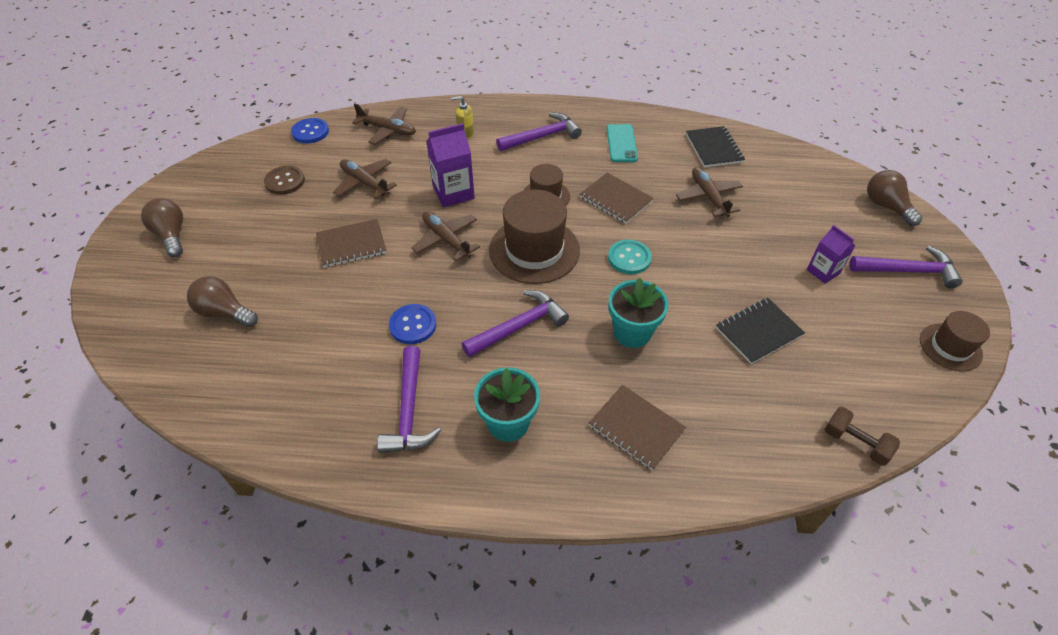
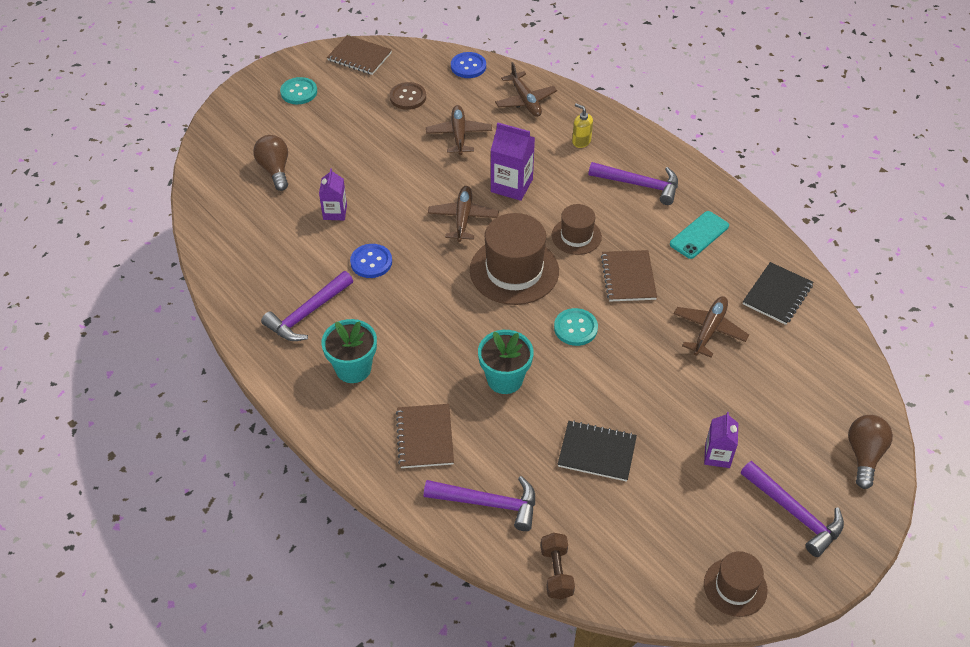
camera: 45 degrees right, 0 degrees up
(171, 235) = (299, 92): brown light bulb -> turquoise button
(329, 308) = (335, 212): none -> purple carton
(351, 244) = (397, 177): brown notebook -> brown notebook (359, 56)
(519, 326) = (436, 315): purple hammer -> purple hammer (489, 503)

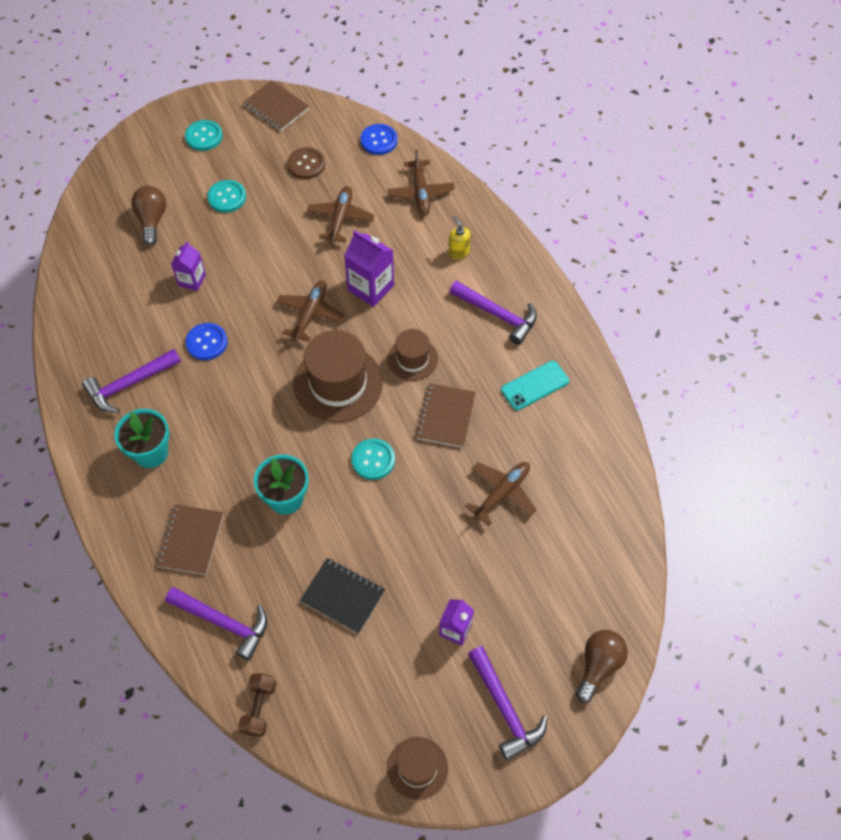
camera: 15 degrees right, 10 degrees up
(341, 137) = (227, 197): none -> turquoise button
(777, 295) = (586, 470): black notebook -> none

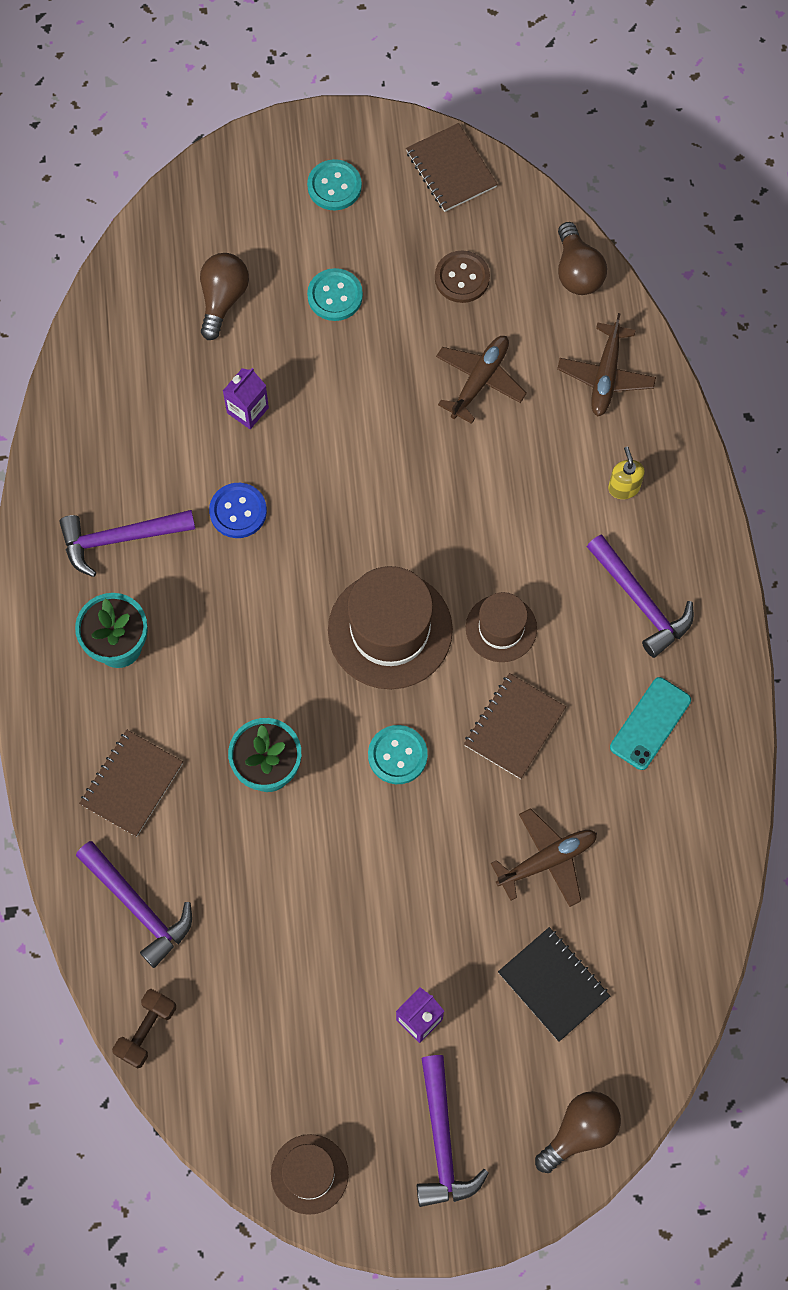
camera: 20 degrees right, 10 degrees up
(310, 313) = (389, 514): brown plane -> none
(343, 596) = (295, 926): black notebook -> black notebook (553, 985)
(371, 287) = (483, 502): purple carton -> none
(379, 140) = (577, 271): blue button -> brown light bulb
(534, 385) = (650, 723): turquoise phone -> turquoise phone turned 45 degrees counterclockwise

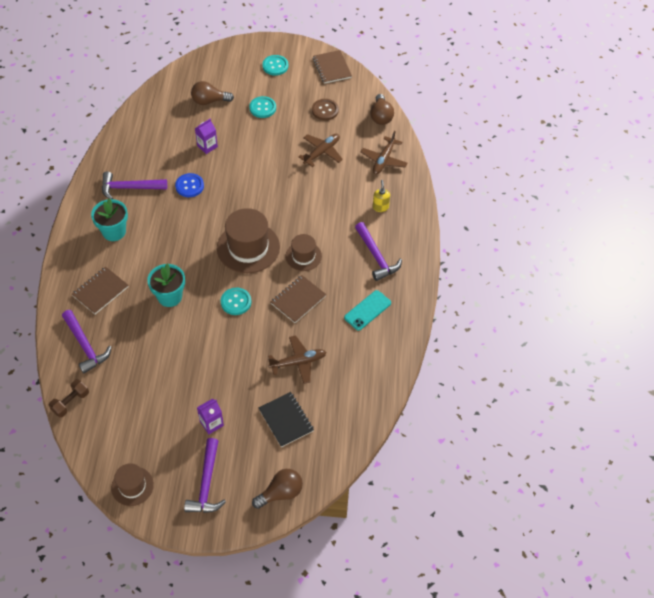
camera: 10 degrees right, 15 degrees down
(223, 299) = (209, 101): brown light bulb -> brown light bulb turned 120 degrees counterclockwise

